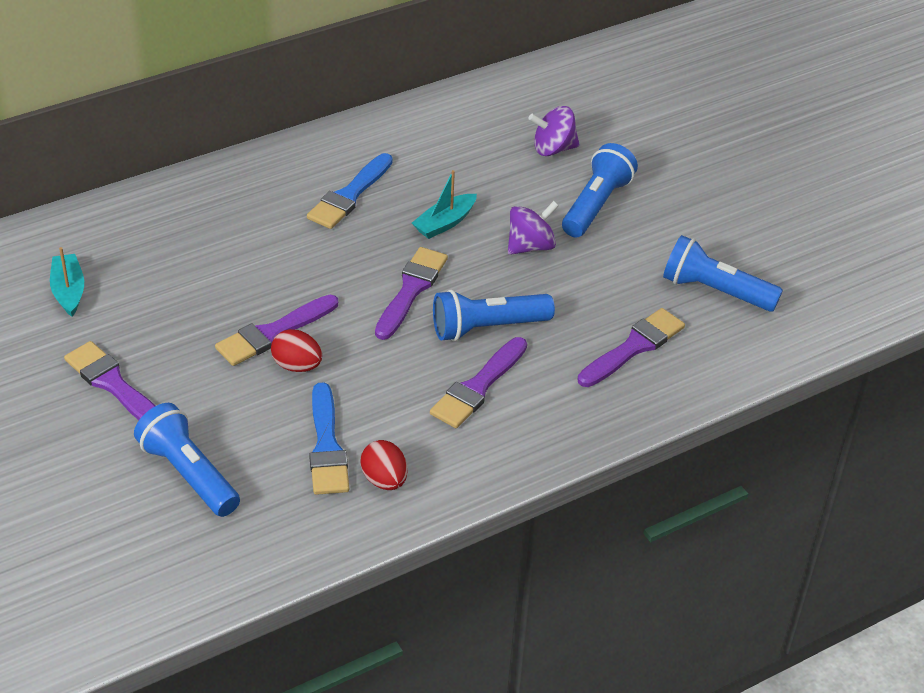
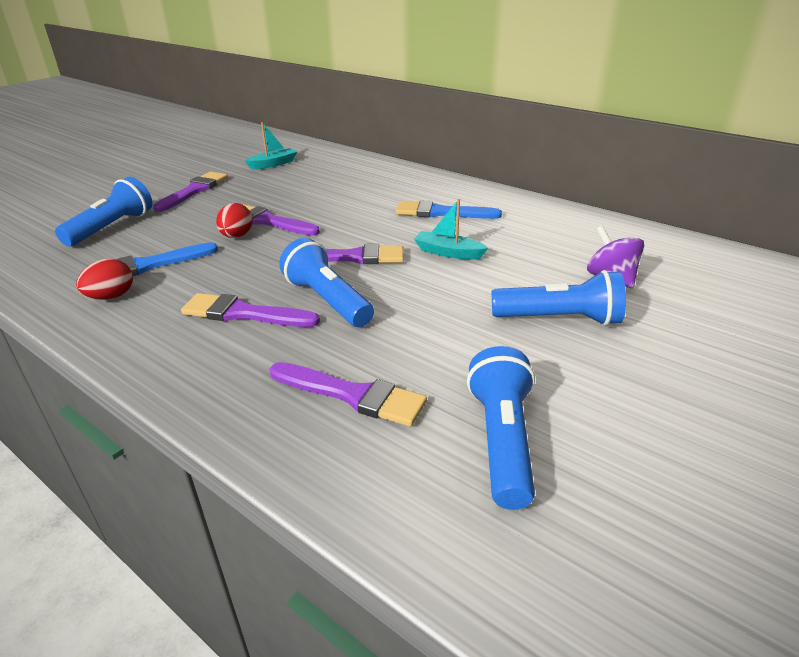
camera: 70 degrees right, 10 degrees down
(530, 246) = (458, 297): purple spinning top -> none

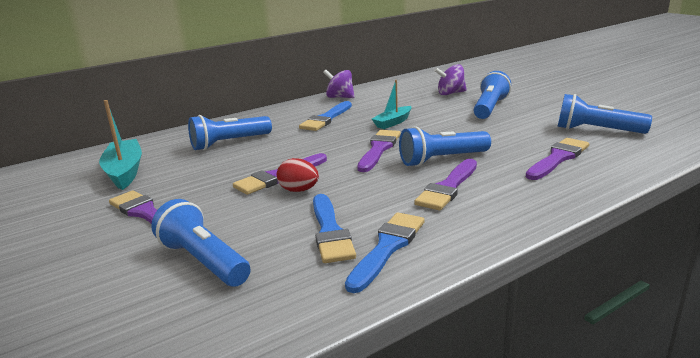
camera: 70 degrees left, 10 degrees down
(111, 296) = (387, 248): red egg -> blue brush
(273, 164) = (125, 172): turquoise boat -> turquoise boat, size x1.56
(347, 184) = (229, 143): none -> blue flashlight
(527, 206) = (340, 97): none -> purple spinning top

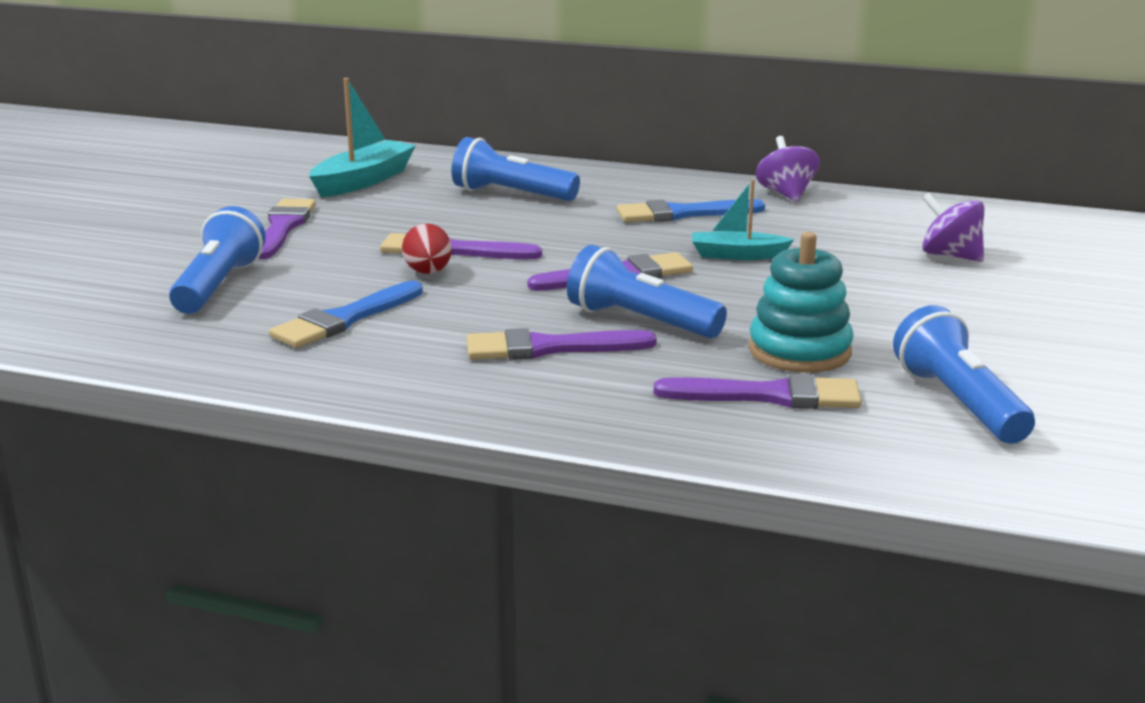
camera: 50 degrees right, 0 degrees up
(387, 248) = (341, 357): blue brush -> none
(490, 108) = (927, 300): blue flashlight -> none
(515, 140) = (799, 351): none -> turquoise stacking toy

